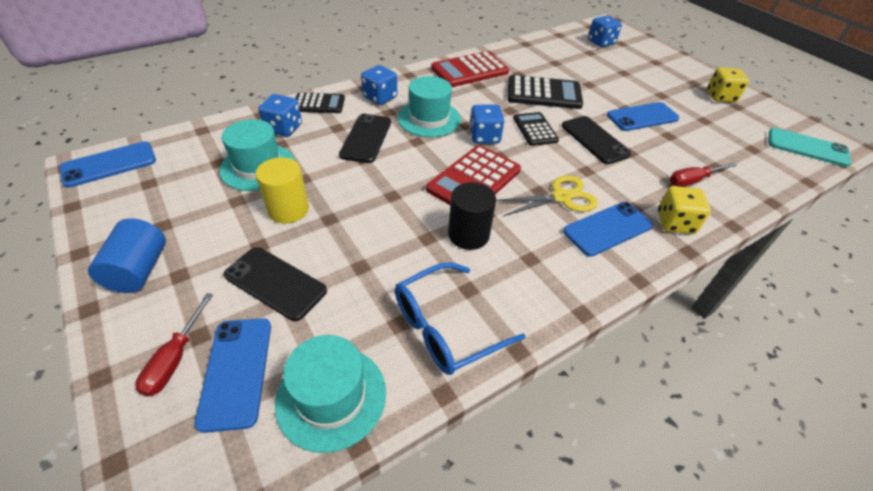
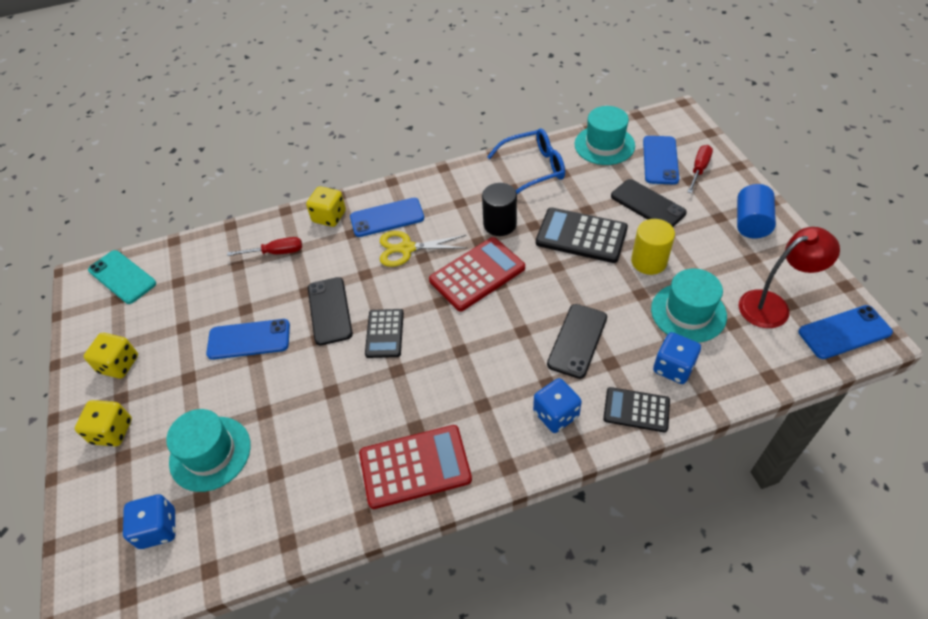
camera: 160 degrees left, 5 degrees up
(167, 180) = (773, 305): none -> red lamp
(429, 119) = (500, 365): turquoise hat -> turquoise hat (210, 453)
(484, 137) = (446, 328): blue dice -> none
(544, 93) = (337, 398): black calculator -> black calculator (581, 236)
(677, 69) = (112, 431): none -> yellow dice

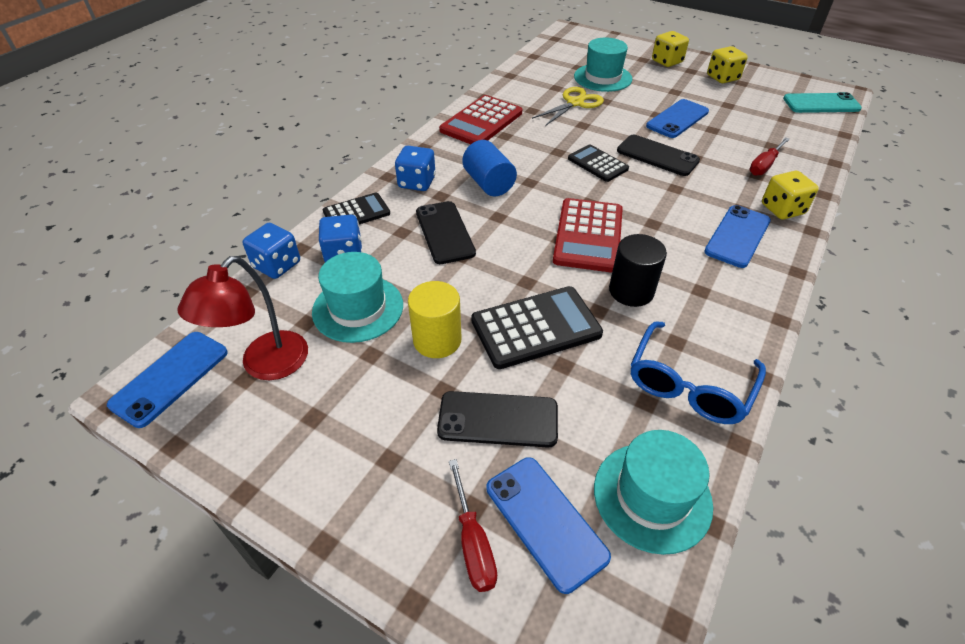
camera: 135 degrees right, 5 degrees down
(158, 528) = (579, 53): blue dice -> blue dice (277, 265)
(407, 248) = (677, 222): yellow scissors -> yellow scissors (575, 103)
(751, 223) = (338, 476): blue cylinder -> blue cylinder (489, 183)

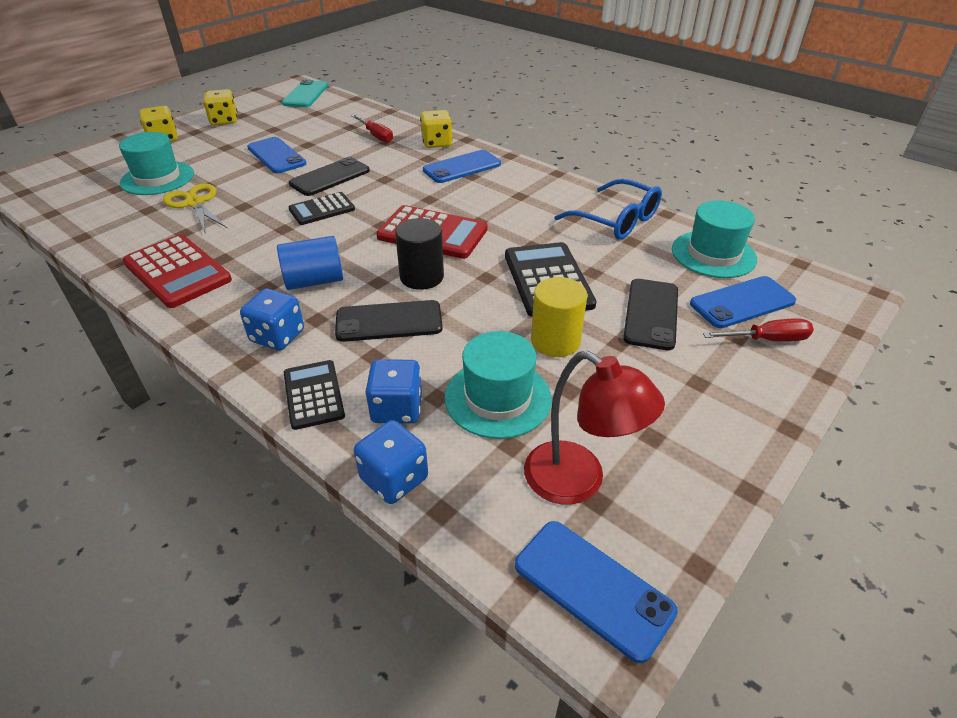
camera: 80 degrees left, 5 degrees down
(631, 291) = (513, 225): black cylinder -> black cylinder (421, 277)
(737, 236) = (462, 167): blue phone -> blue phone turned 75 degrees counterclockwise

